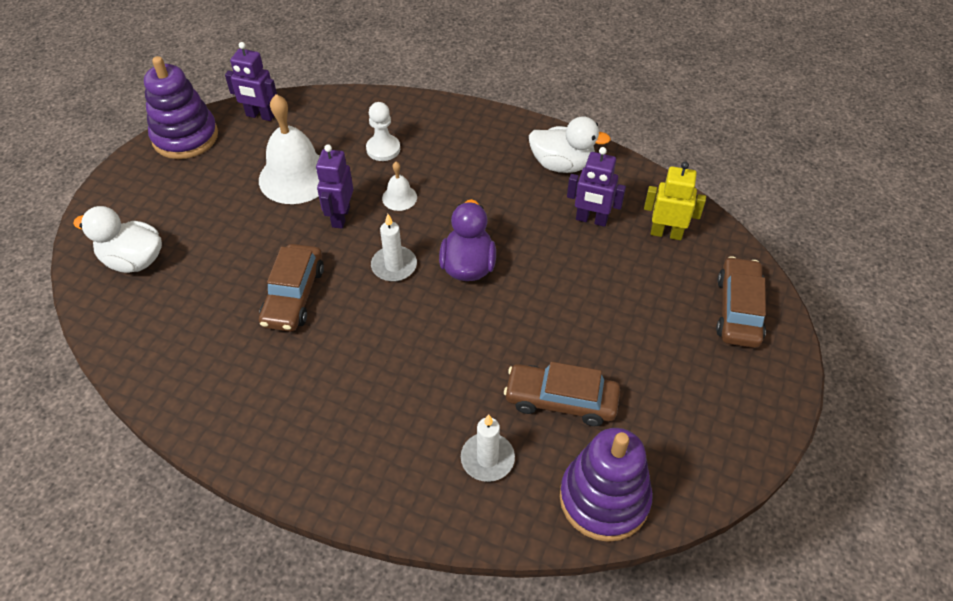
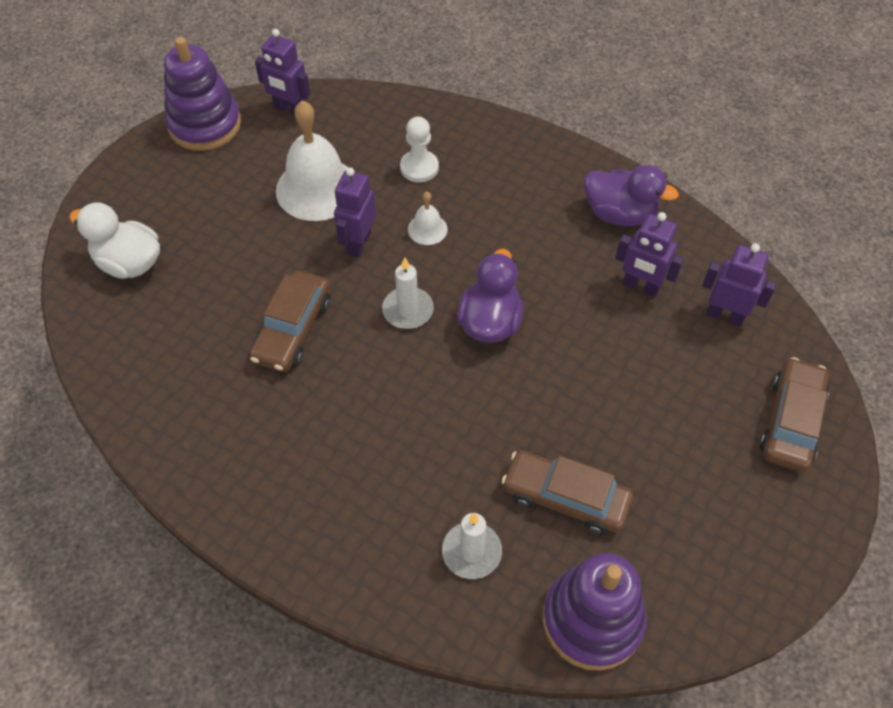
camera: 10 degrees right, 5 degrees up
(562, 164) = (620, 214): white duck -> purple duck
(666, 233) = (725, 315): yellow robot -> purple robot

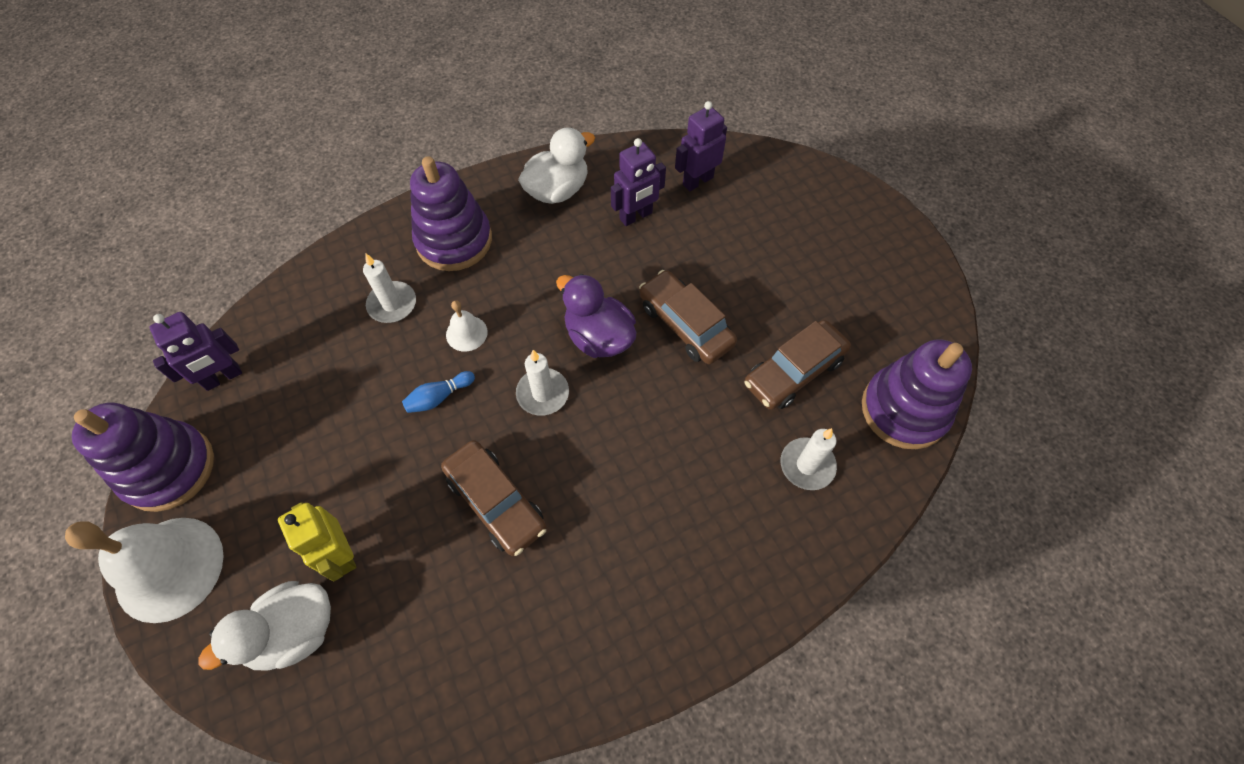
camera: 60 degrees left, 5 degrees up
(197, 257) = (341, 554): none -> yellow robot
(317, 189) = (345, 401): white bell -> white bell (169, 568)
(358, 243) = (439, 397): purple robot -> blue bowling pin
(419, 168) = (392, 304): white pawn -> white candle
(509, 172) = (454, 240): none -> purple stacking toy
(620, 214) = (557, 190): purple duck -> white duck
(791, 422) = (809, 196): brown car -> brown car (685, 324)

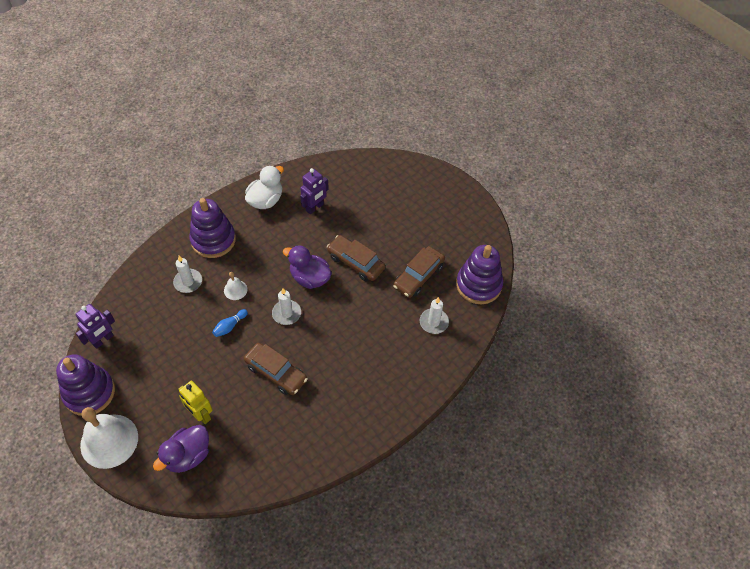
camera: 15 degrees left, 5 degrees down
(294, 632) = (188, 456): white duck -> purple duck
(697, 181) = (345, 181): purple robot -> none

